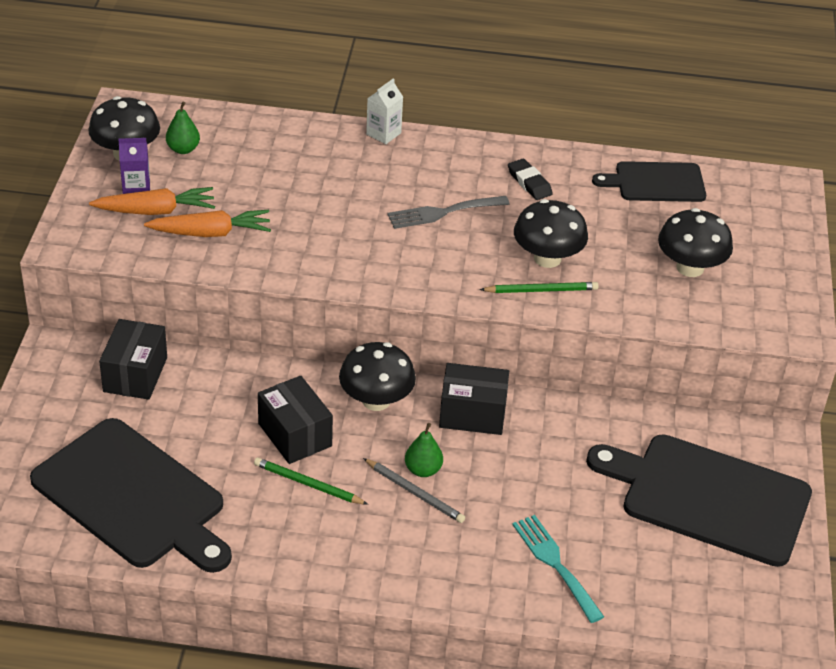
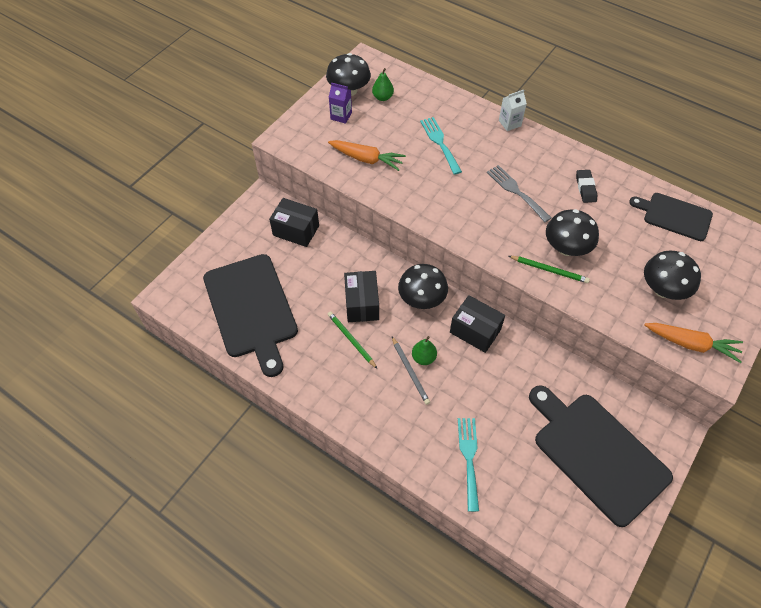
camera: 30 degrees right, 15 degrees up
(135, 374) = (296, 230): black box -> black box turned 75 degrees clockwise
(156, 211) = (343, 134): orange carrot -> orange carrot (691, 344)
(302, 184) = (440, 143): none -> turquoise fork
(442, 212) = (516, 191): grey fork -> grey fork turned 45 degrees clockwise

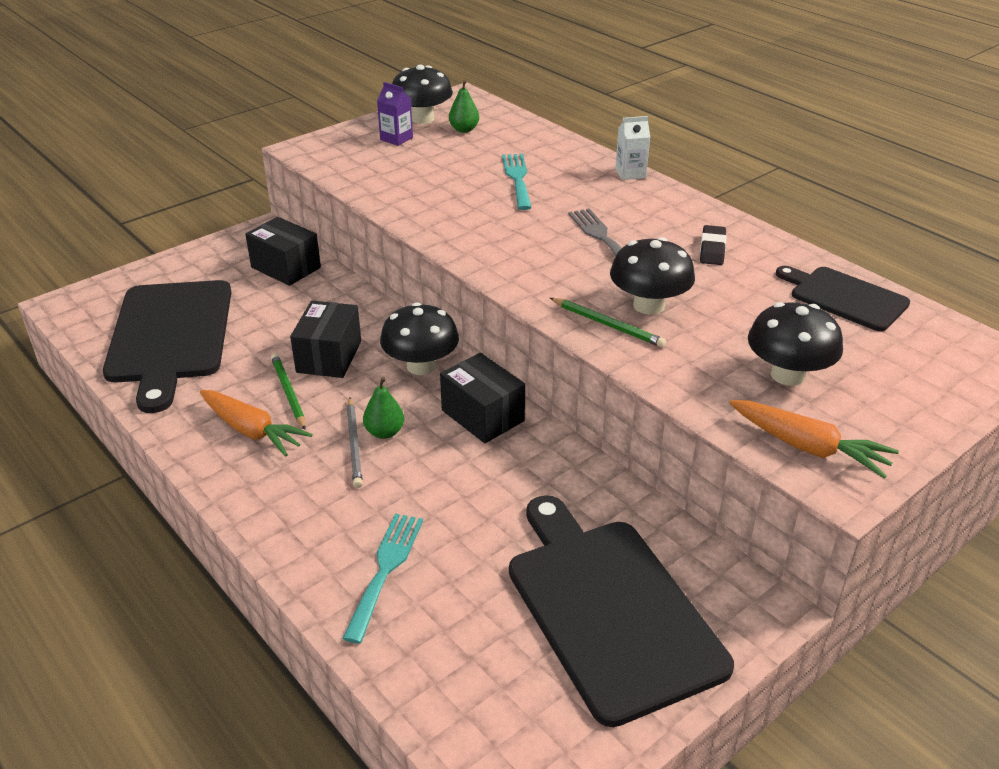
camera: 15 degrees right, 20 degrees down
(366, 159) = (404, 180): orange carrot -> orange carrot (252, 431)

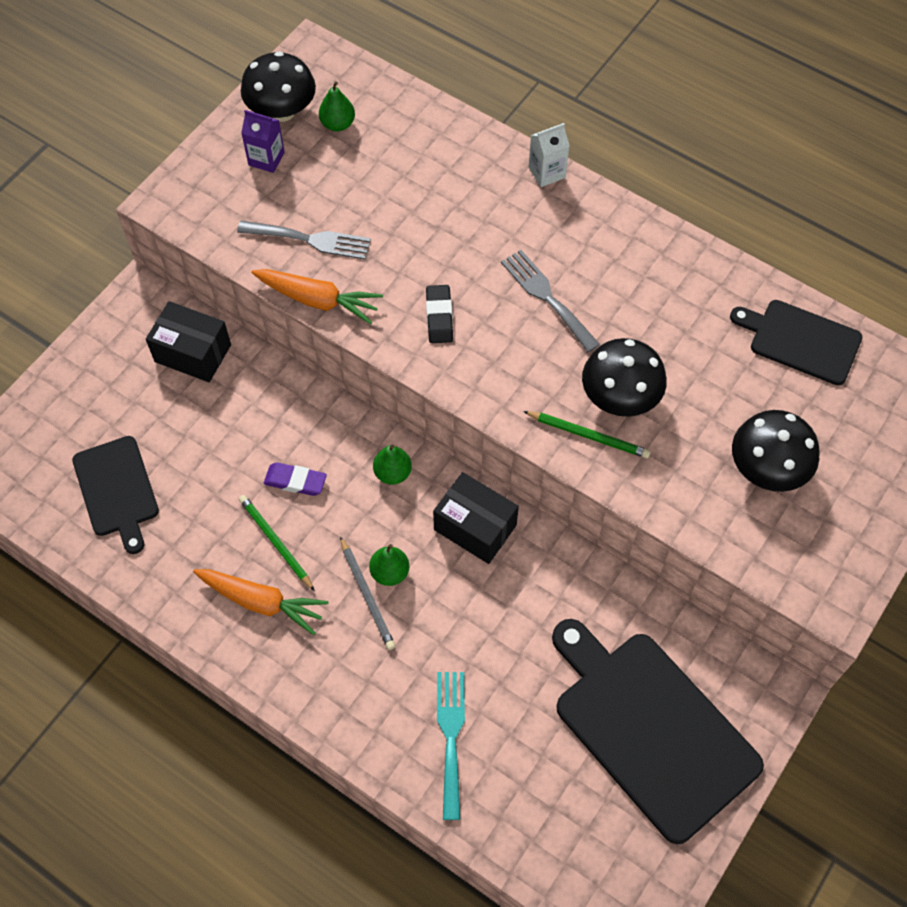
camera: 15 degrees left, 25 degrees up
(170, 336) = (117, 490): black cutting board -> black cutting board, size x0.57
(329, 356) = (295, 481): black box -> purple eraser
(408, 181) = (310, 240): none -> grey fork
(421, 366) = (392, 473): black mushroom -> green pear
(517, 178) = (428, 209): turquoise fork -> none
(712, 249) = (661, 291): black eraser -> black eraser (439, 316)
(808, 447) = (800, 561): orange carrot -> orange carrot (318, 300)

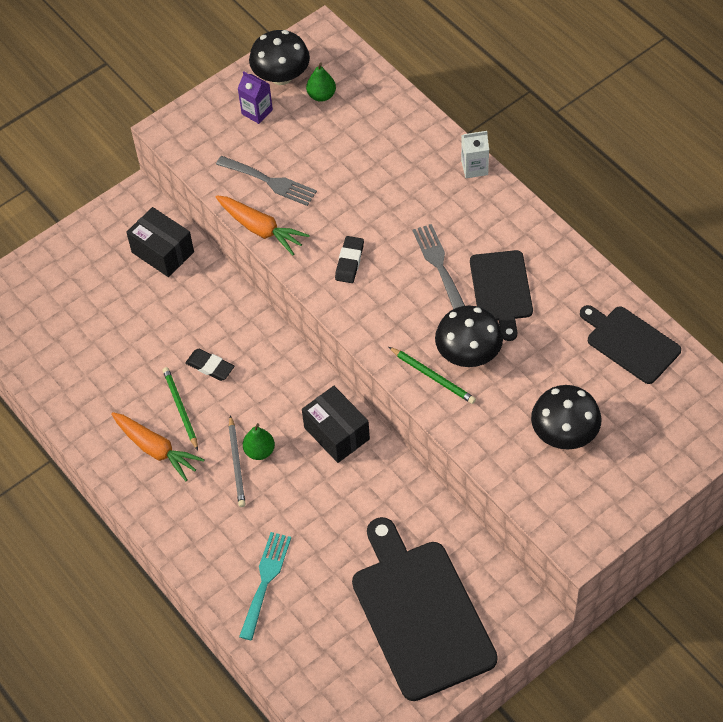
camera: 20 degrees right, 5 degrees down
(117, 490) = (74, 342): black cutting board -> black cutting board (501, 290)
(295, 481) = (210, 367): purple eraser -> black eraser
(392, 473) = (287, 378): green pear -> none

